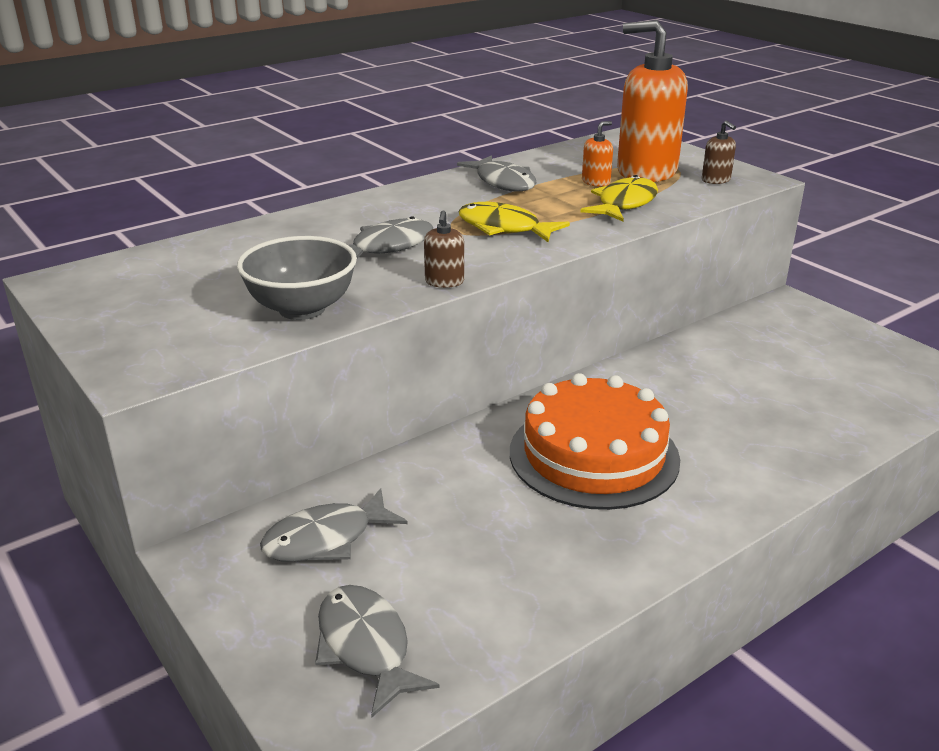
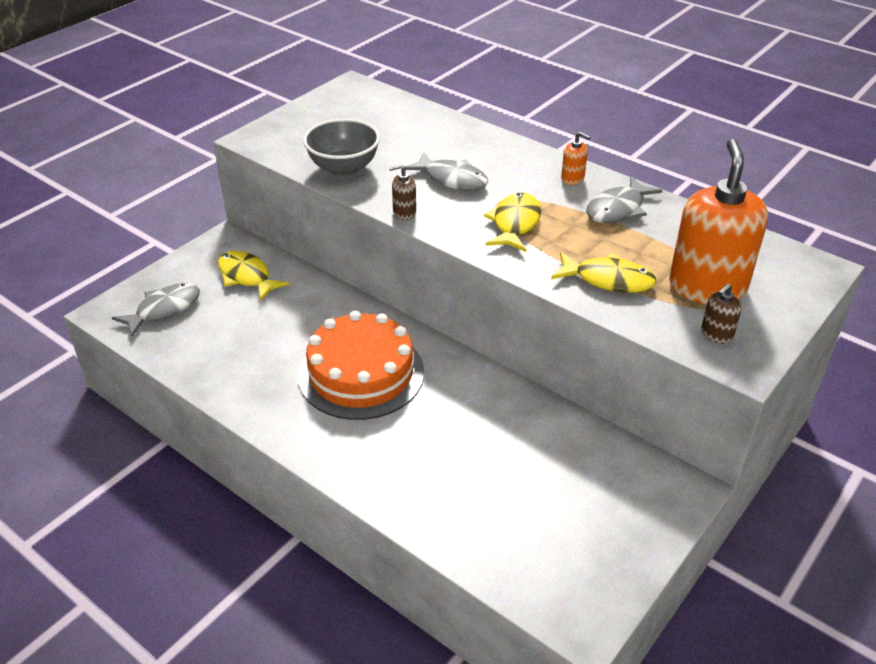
camera: 75 degrees right, 10 degrees up
(326, 539) = (247, 276): grey fish -> yellow fish
(596, 182) = (654, 259): orange soap dispenser -> orange soap dispenser (572, 179)

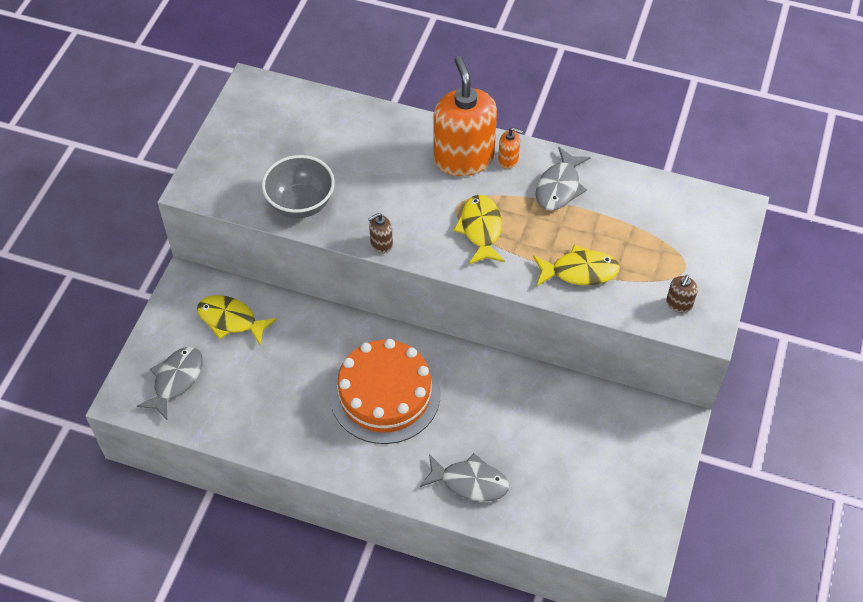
camera: 20 degrees left, 15 degrees up
(452, 179) = (404, 190): grey fish -> grey fish (469, 482)
(707, 287) = (657, 256): orange soap dispenser -> orange soap dispenser (463, 158)

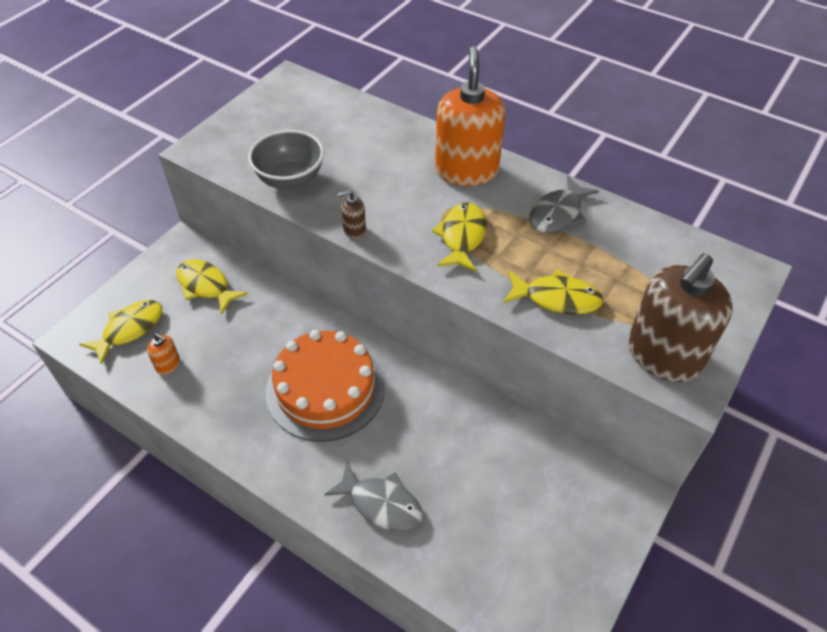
camera: 15 degrees right, 5 degrees down
(176, 380) = (129, 329): grey fish -> yellow fish
(508, 160) = (512, 180): orange soap dispenser -> orange soap dispenser (168, 365)
(679, 304) = (663, 355): brown soap dispenser -> brown soap dispenser, size x2.43

